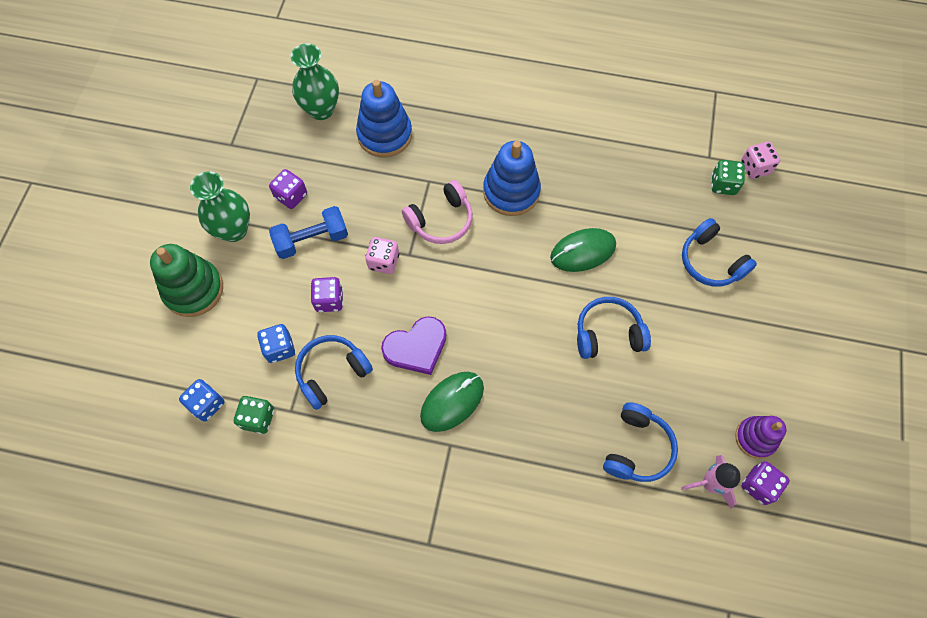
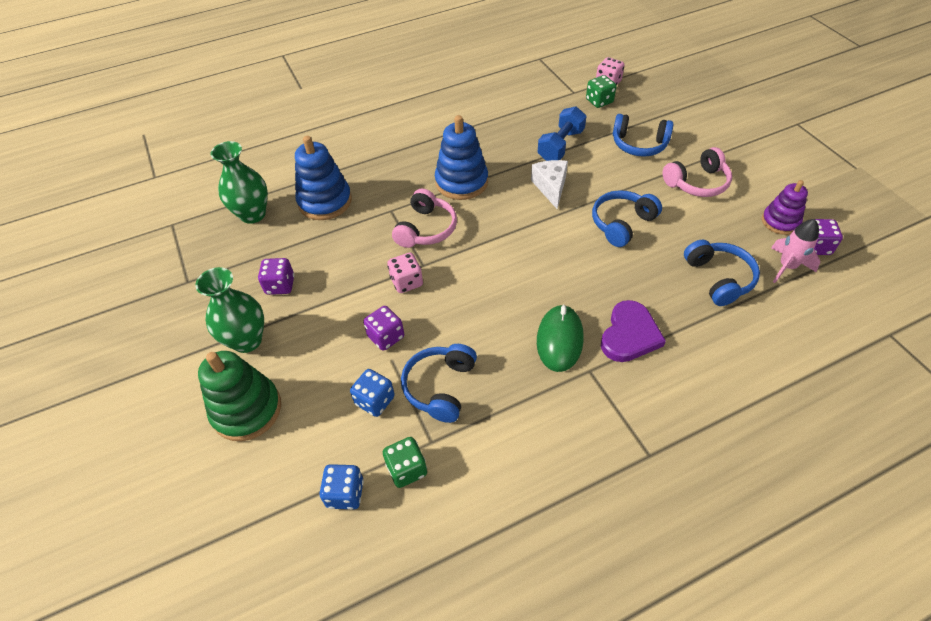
camera: 35 degrees left, 15 degrees down
(312, 240) = (329, 304): blue dumbbell -> blue dumbbell (560, 145)
(416, 347) = (492, 322): purple heart -> purple heart (629, 335)
(583, 252) = (551, 187): green mouse -> white cheese
(721, 342) = (697, 183): none -> pink headphones

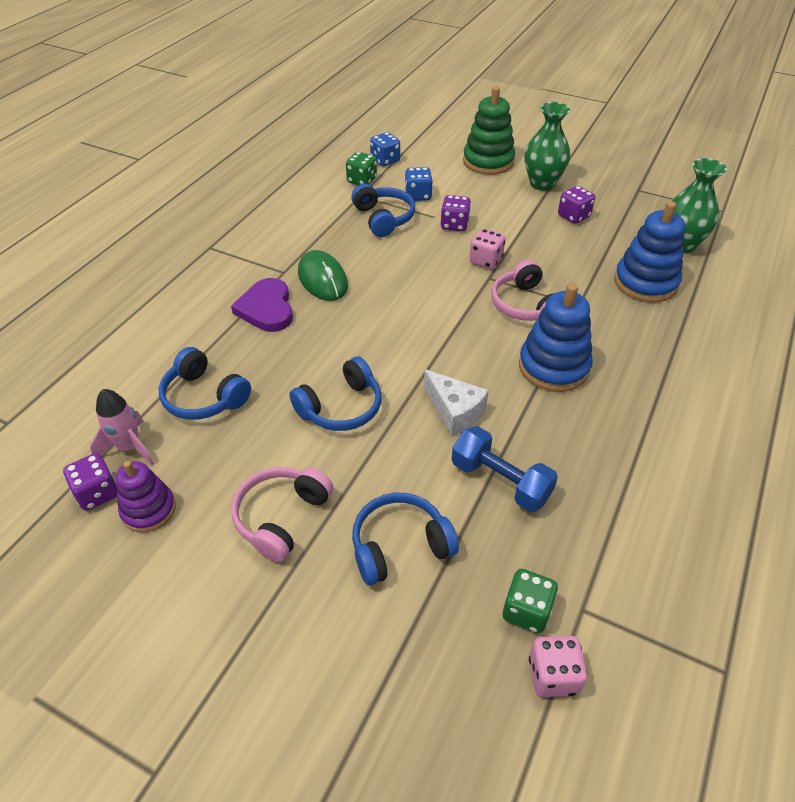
camera: 140 degrees right, 5 degrees down
(560, 145) = (500, 481): blue dumbbell -> blue dumbbell turned 45 degrees counterclockwise
(621, 223) = (341, 407): blue headphones -> blue headphones turned 45 degrees clockwise

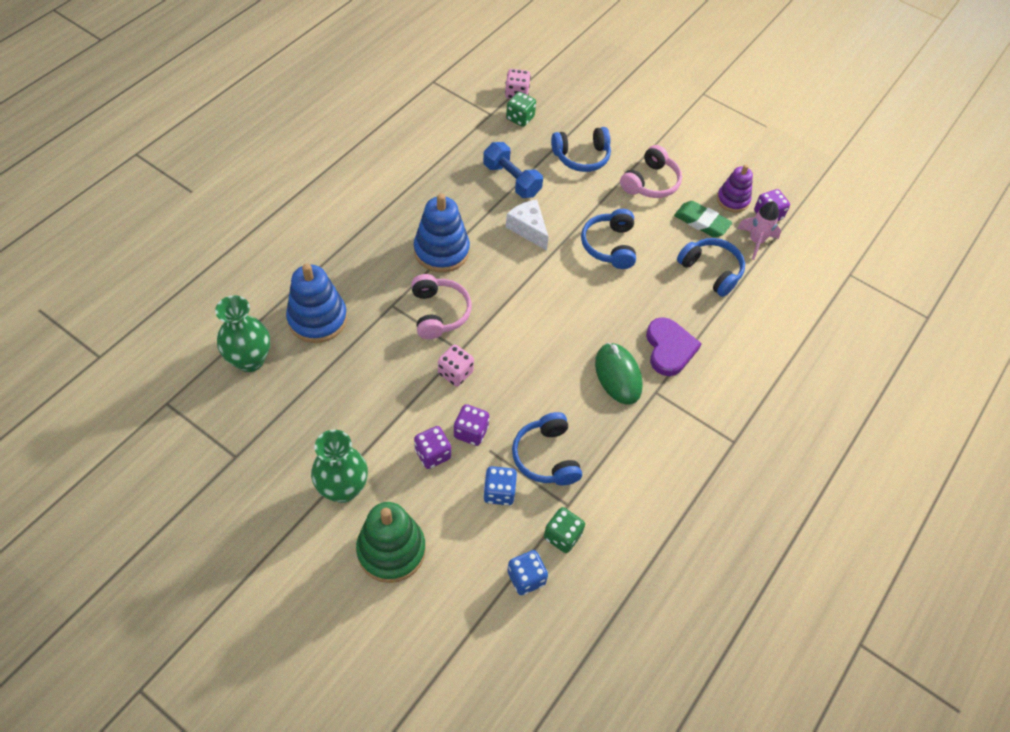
camera: 175 degrees left, 10 degrees up
(206, 463) = (701, 222): none -> green eraser
(341, 407) = (609, 245): blue headphones -> blue headphones turned 60 degrees counterclockwise
(573, 216) = (336, 423): purple dice -> purple dice (433, 454)

